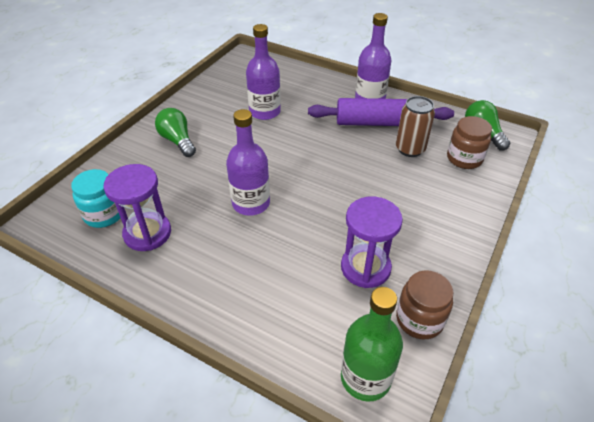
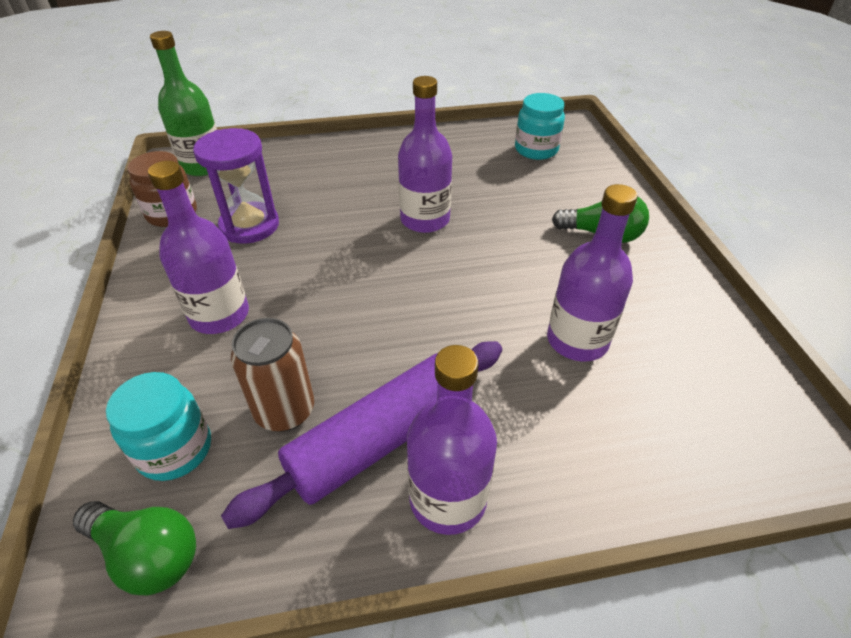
camera: 140 degrees right, 0 degrees up
(147, 233) = (478, 157): purple hourglass -> none
(419, 208) = (219, 315): none -> purple bottle
(464, 158) = (175, 449): brown jar -> turquoise jar

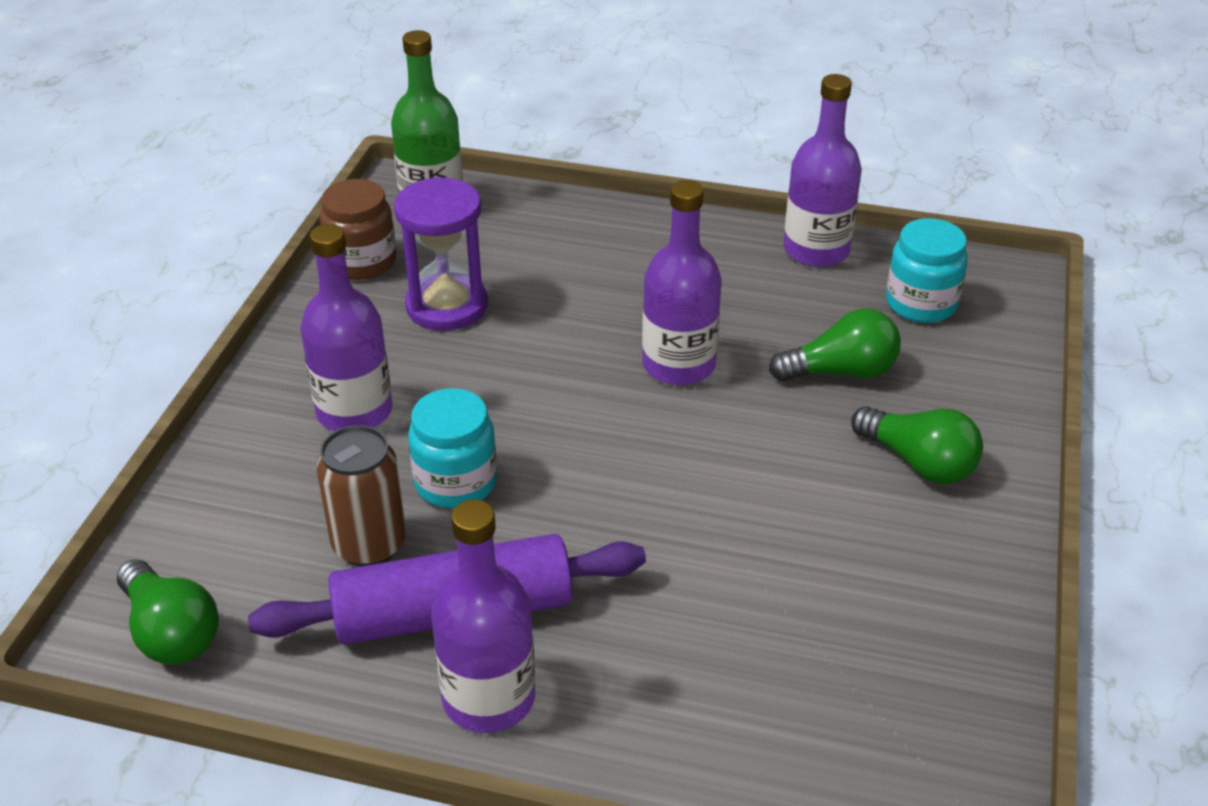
camera: 25 degrees right, 5 degrees down
(175, 449) = (239, 543): turquoise jar -> turquoise jar (456, 482)
(521, 197) = (840, 372): none -> green light bulb
(577, 340) = (768, 588): purple bottle -> purple bottle (816, 250)

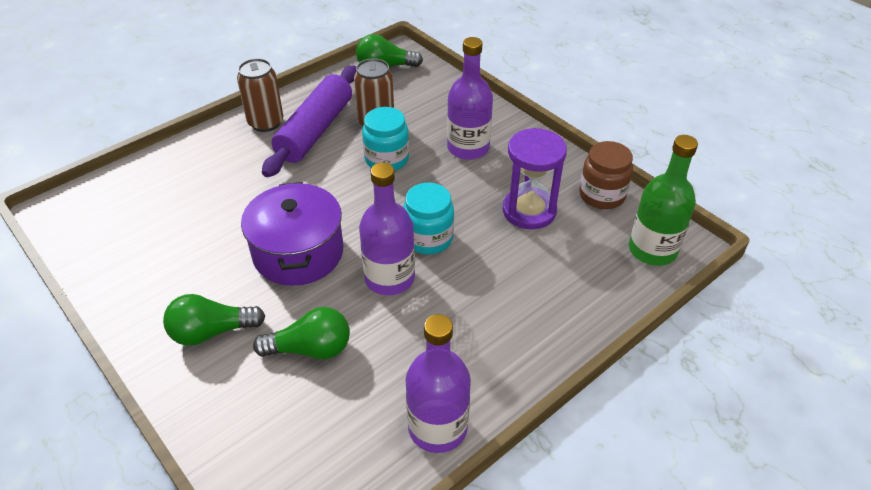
camera: 125 degrees right, 5 degrees up
(488, 698) = (266, 123): purple bottle -> brown can
(727, 465) = (298, 253): none -> purple pot
(840, 372) = (310, 349): green light bulb -> green light bulb turned 120 degrees counterclockwise
(921, 304) = (325, 447): turquoise jar -> turquoise jar (428, 238)

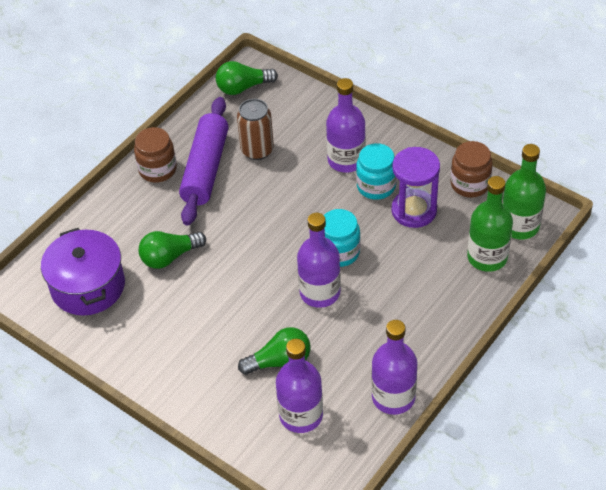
camera: 10 degrees left, 5 degrees up
(212, 332) = (198, 364): green light bulb -> green light bulb (170, 257)
(266, 123) = (157, 169): brown can -> brown jar
(298, 253) = (238, 286): purple pot -> purple pot (88, 286)
(309, 425) = (301, 415): none -> purple bottle
(387, 159) = (279, 185): turquoise jar -> turquoise jar (376, 186)
(604, 277) = (487, 257): none -> green bottle

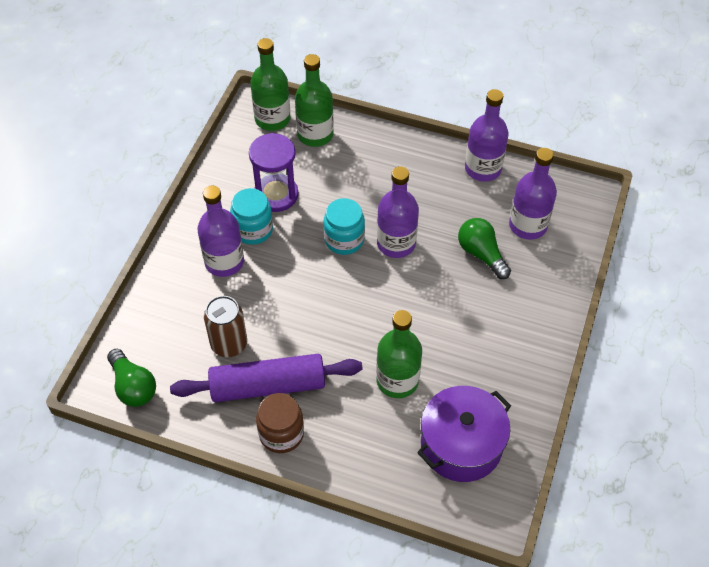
camera: 110 degrees left, 5 degrees up
(170, 257) = (397, 380): green light bulb -> green bottle
(470, 184) = (232, 160): brown jar -> none

